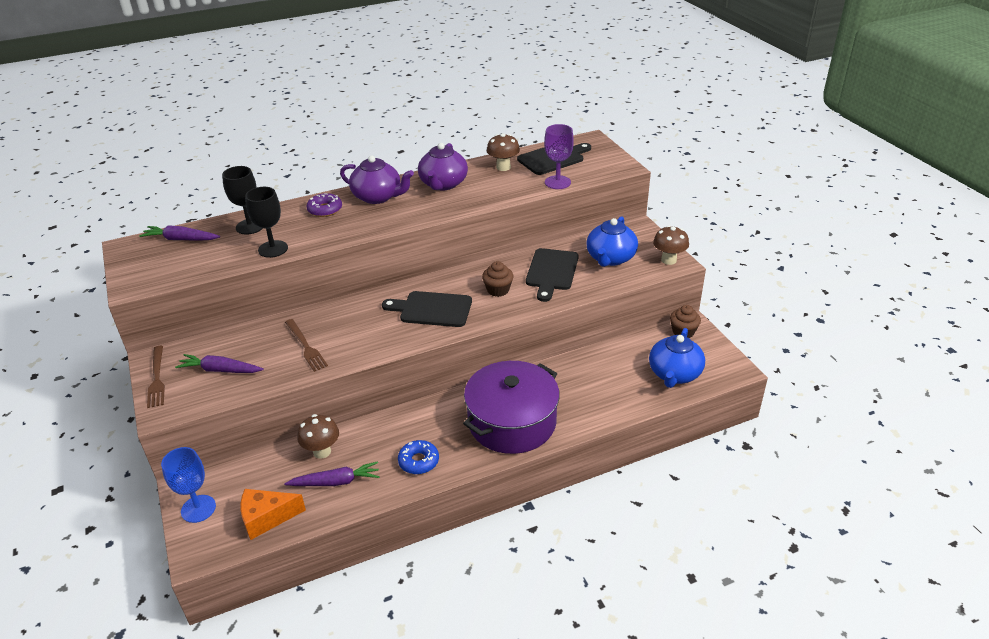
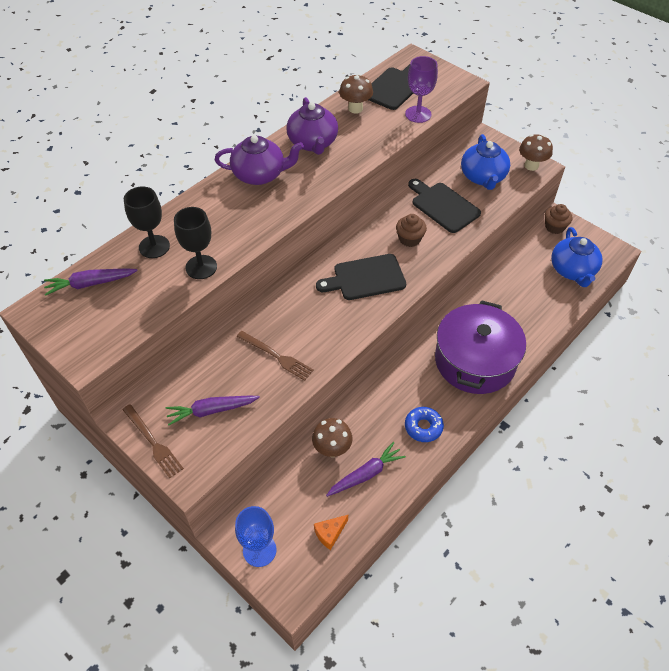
camera: 25 degrees left, 15 degrees up
(267, 518) = (330, 533): orange cheese -> orange cheese, size x0.62
(325, 210) = (217, 204): purple donut -> none
(552, 272) = (443, 206): black cutting board -> black cutting board turned 150 degrees clockwise

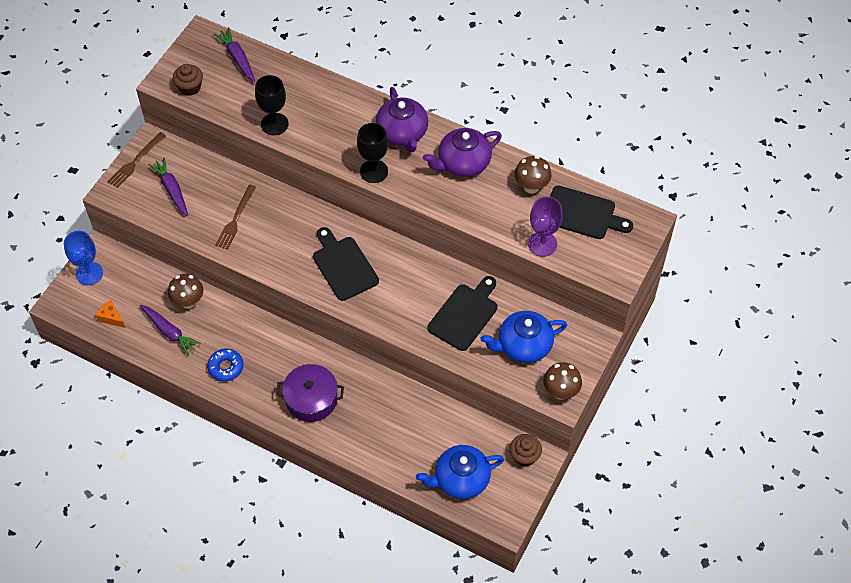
camera: 75 degrees right, 5 degrees up
(154, 246) = (289, 85): black goblet -> black goblet (374, 171)
(409, 239) = (406, 293): brown cupcake -> brown cupcake (190, 87)
(475, 360) = (311, 399): purple pot -> purple pot, size x0.63

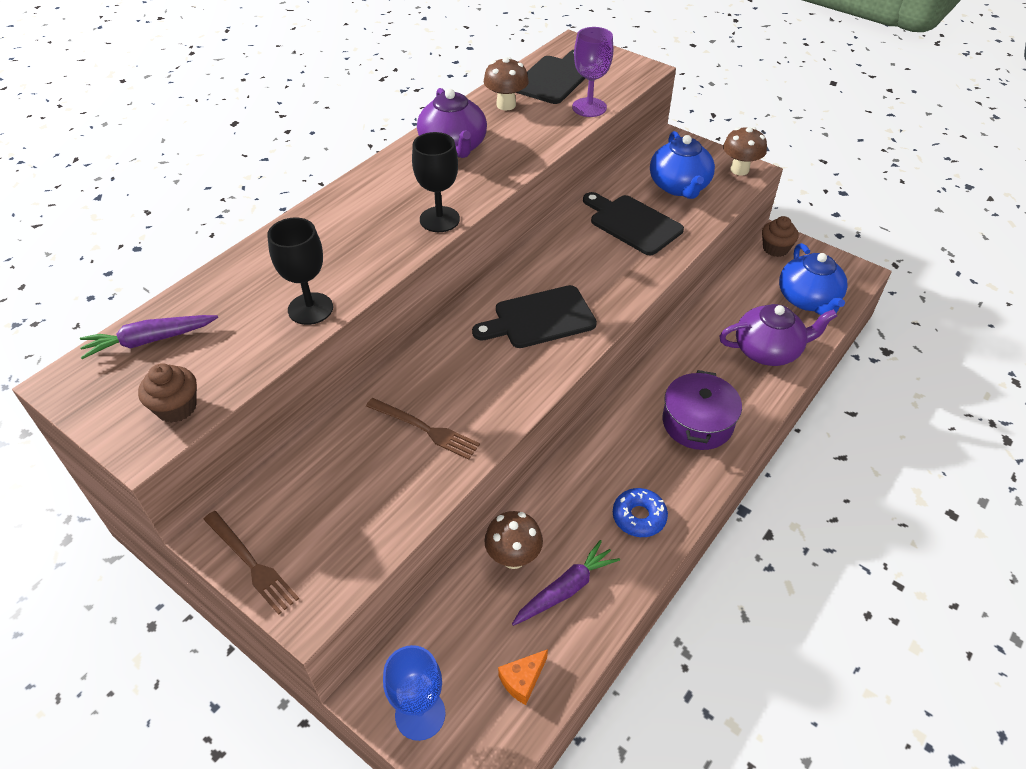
camera: 80 degrees left, 10 degrees down
(172, 190) = (336, 511): purple carrot -> none
(402, 133) = (385, 188): purple teapot -> purple teapot (768, 350)

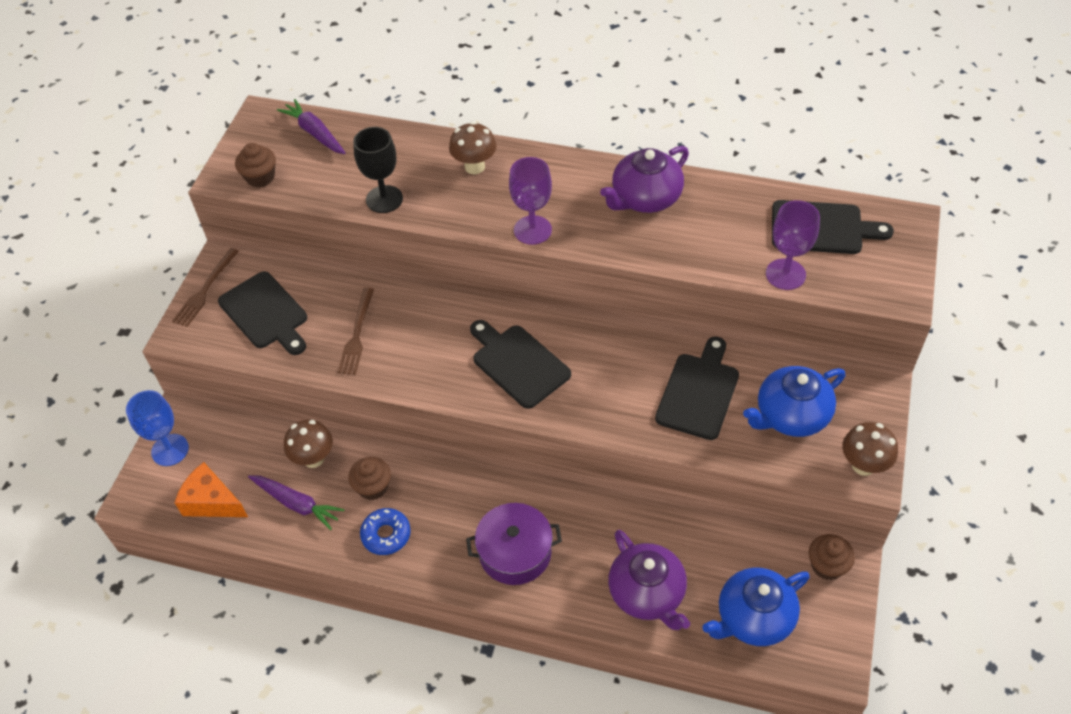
camera: 70 degrees right, 5 degrees up
(336, 507) = (266, 313): none -> black cutting board
(439, 219) = (532, 230): black goblet -> purple goblet
(506, 105) = (743, 209): brown mushroom -> brown mushroom (474, 167)
(522, 680) = (212, 502): orange cheese -> orange cheese, size x1.61
(576, 512) = (373, 487): none -> brown cupcake

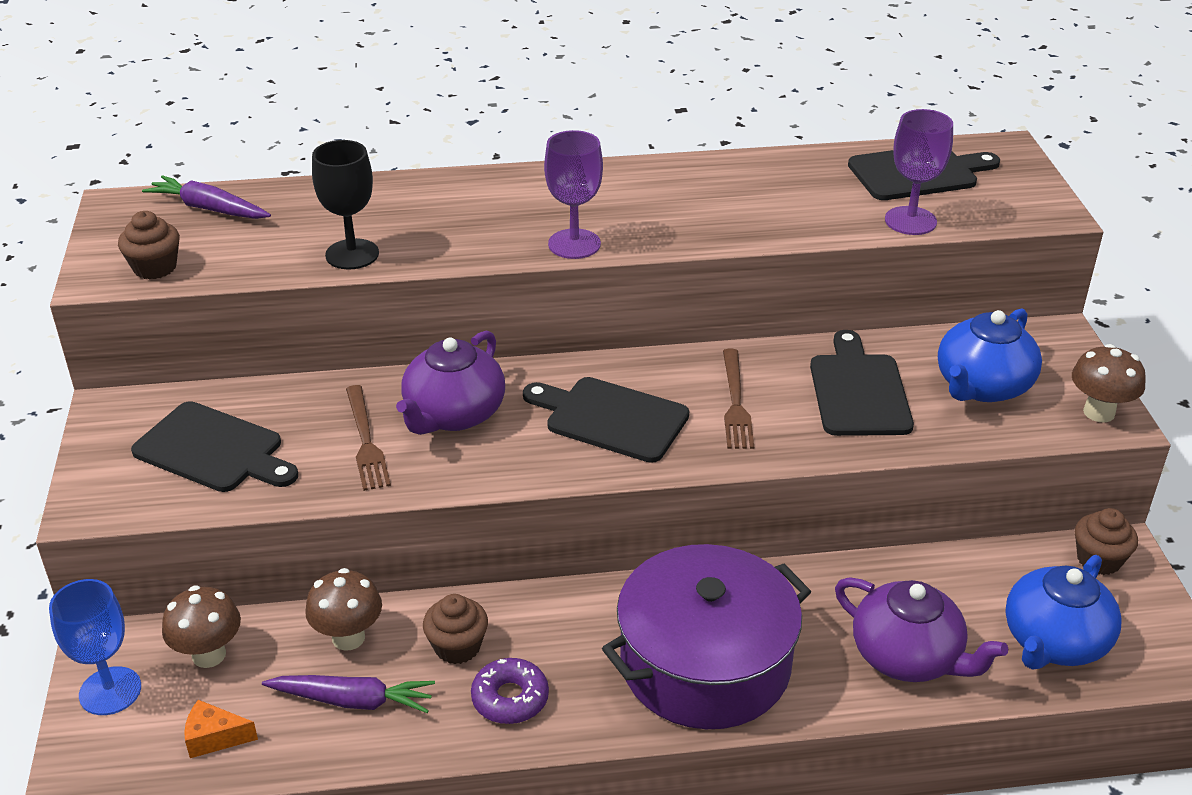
camera: 25 degrees left, 15 degrees down
(205, 290) = (103, 445): brown fork -> brown fork (735, 403)
(212, 502) = (214, 738): orange cheese -> orange cheese, size x0.62
(386, 535) = (510, 698): blue donut -> purple donut
(474, 167) = (455, 200): brown mushroom -> brown mushroom (209, 655)
(515, 552) = (705, 664): purple pot -> purple pot, size x1.58
(645, 198) = (694, 187): purple teapot -> purple teapot (453, 414)

